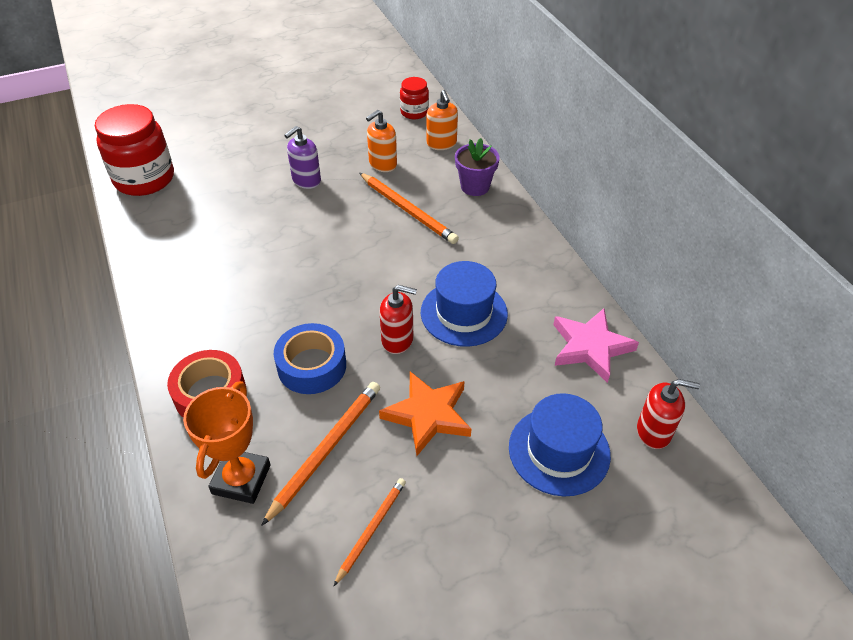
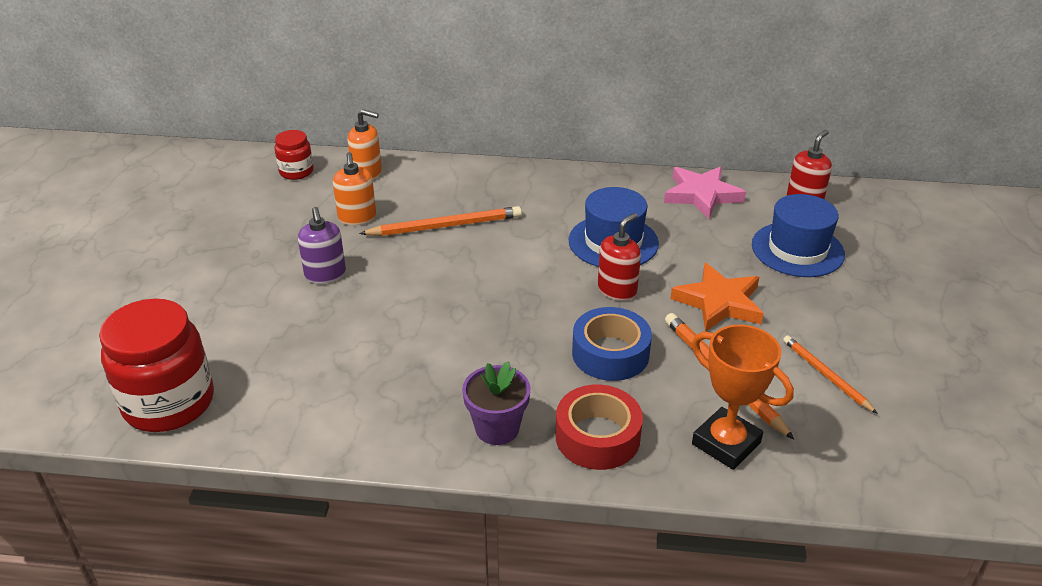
camera: 60 degrees left, 10 degrees down
(475, 186) = (452, 178): purple flower pot -> purple flower pot (497, 428)

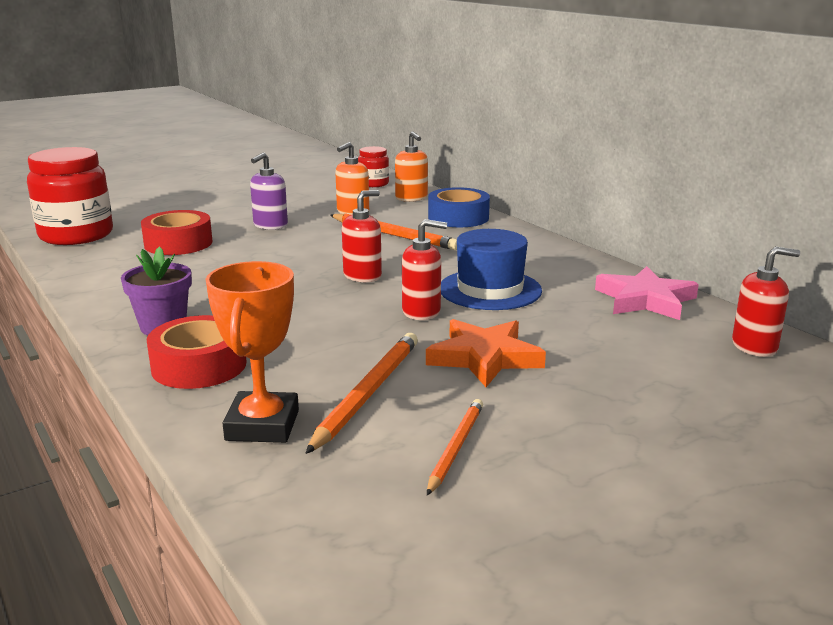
camera: 50 degrees right, 15 degrees down
(296, 346) = (178, 243): none -> red tape
(515, 283) = (362, 276): none -> red soap dispenser
(610, 353) = (324, 336): blue tape -> blue tape (458, 217)
(797, 249) = (656, 368): blue hat -> none

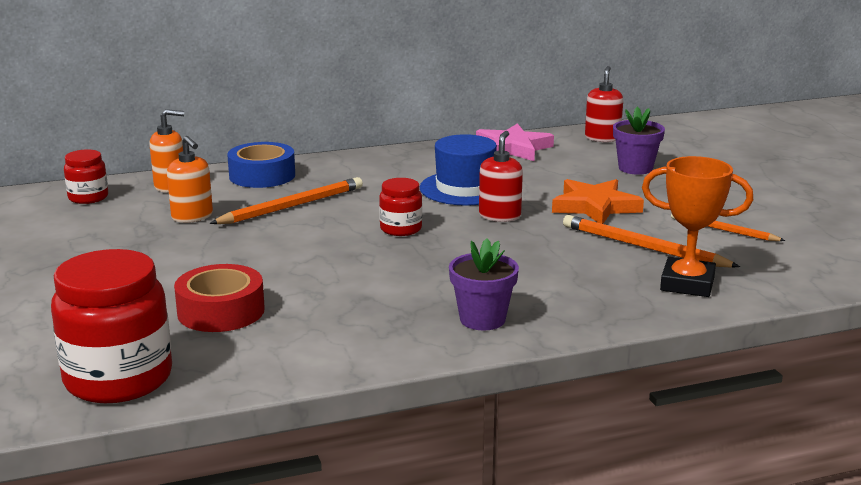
camera: 75 degrees left, 0 degrees up
(199, 366) = (577, 304): red tape -> none
(270, 225) = (200, 259): purple soap dispenser -> none
(362, 276) = (401, 229): red soap dispenser -> red jar
(652, 375) = (635, 168): none -> purple flower pot

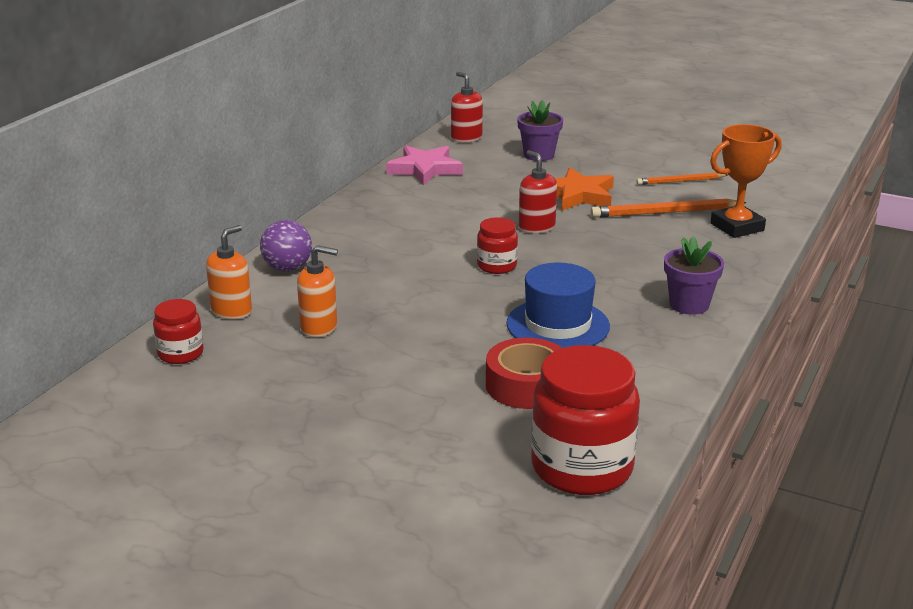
camera: 45 degrees left, 5 degrees up
(262, 175) = (287, 268): blue tape -> purple ball
(292, 206) = (376, 283): orange pencil -> none
(465, 188) = (466, 215): blue hat -> blue hat (558, 325)

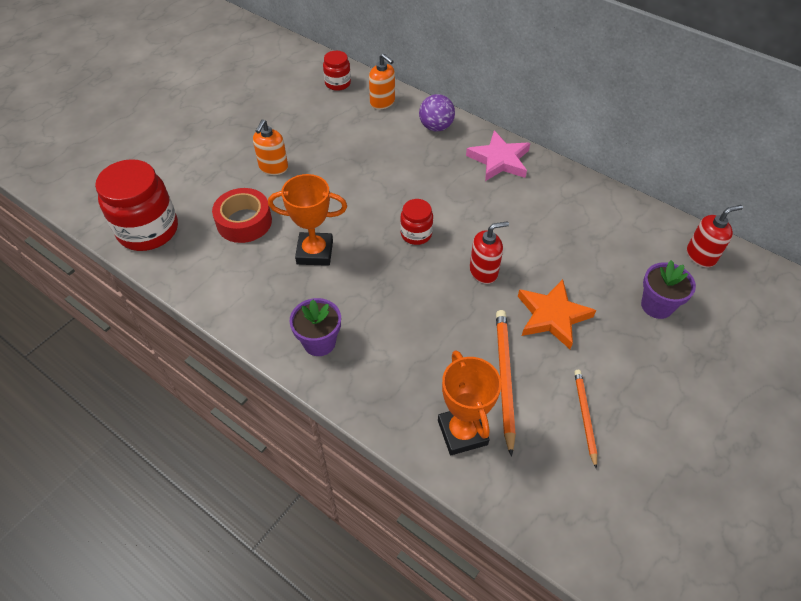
camera: 100 degrees right, 25 degrees up
(319, 327) = (350, 137): orange soap dispenser -> orange soap dispenser (273, 167)
(425, 169) = (617, 216): pink star -> pink star (499, 160)
(558, 325) = (315, 252): blue hat -> orange trophy

